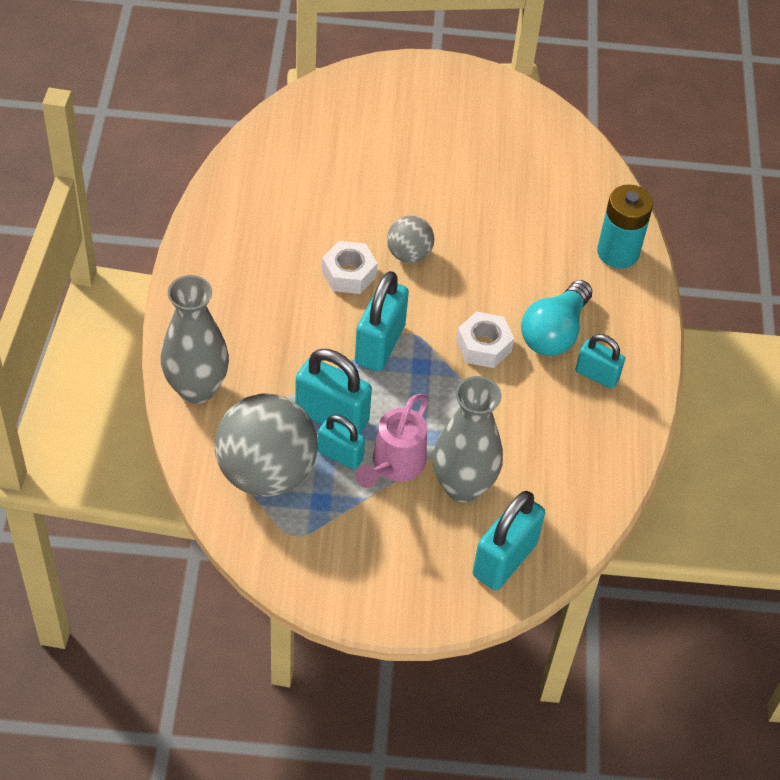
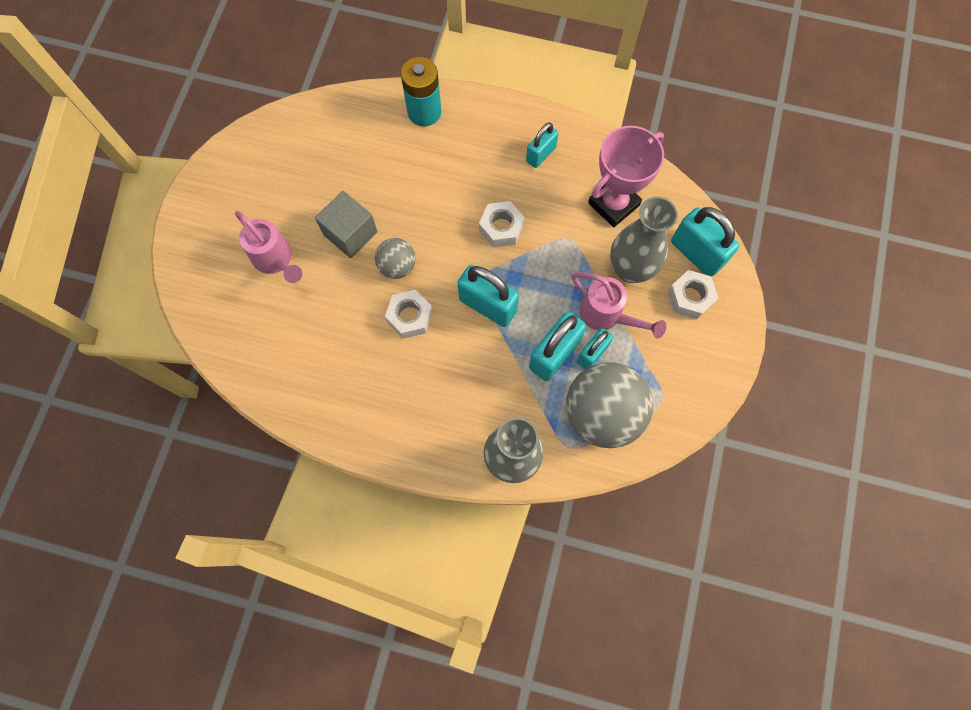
camera: 75 degrees left, 20 degrees up
(389, 149) = (276, 260): none -> pink watering can
(438, 207) = (350, 233): none -> grey cube
(439, 556) = (690, 297): none -> white nut
(550, 460) = (613, 204): none -> pink trophy
(554, 332) = (495, 174): turquoise light bulb -> none

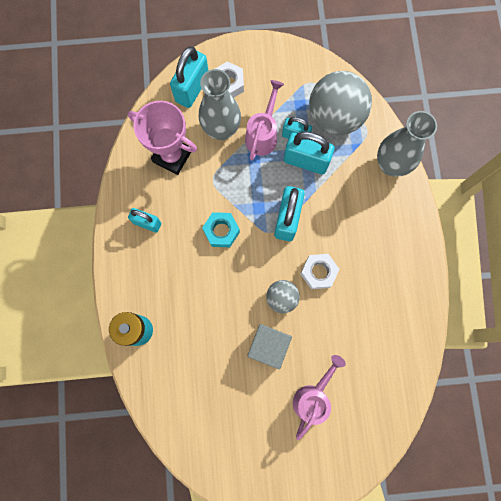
camera: 110 degrees left, 5 degrees up
(501, 228) = (221, 231): white nut -> turquoise nut

